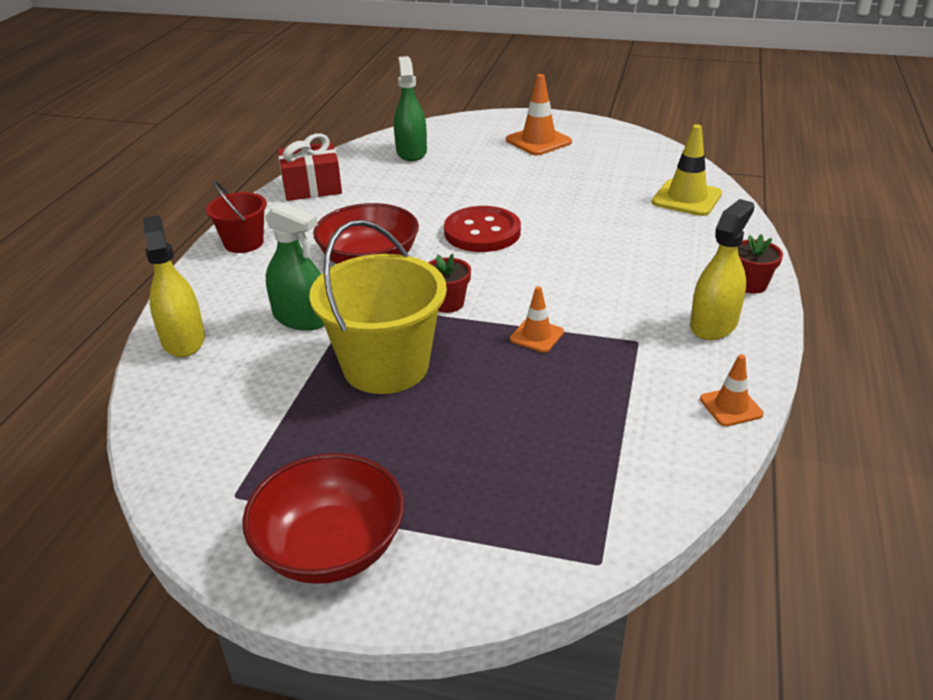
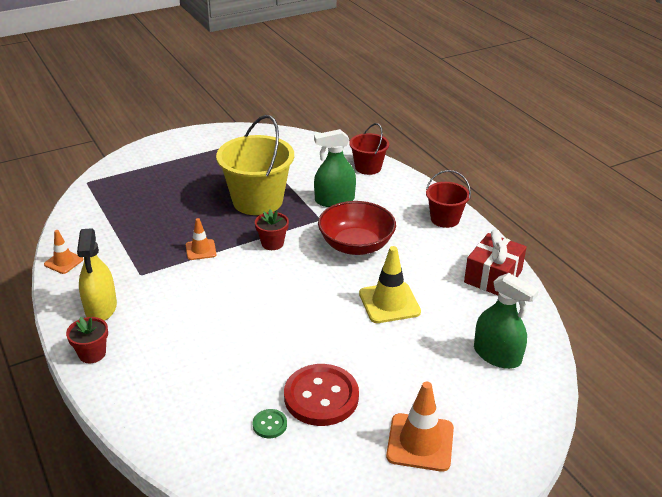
camera: 135 degrees right, 0 degrees up
(183, 340) = (368, 167): yellow spray bottle -> red bucket
(330, 547) = (191, 145): red bowl -> none
(482, 232) = (321, 302): red button -> red button (321, 397)
(630, 183) = (269, 424): none -> green button
(686, 198) = (203, 431): yellow traffic cone -> yellow traffic cone (389, 303)

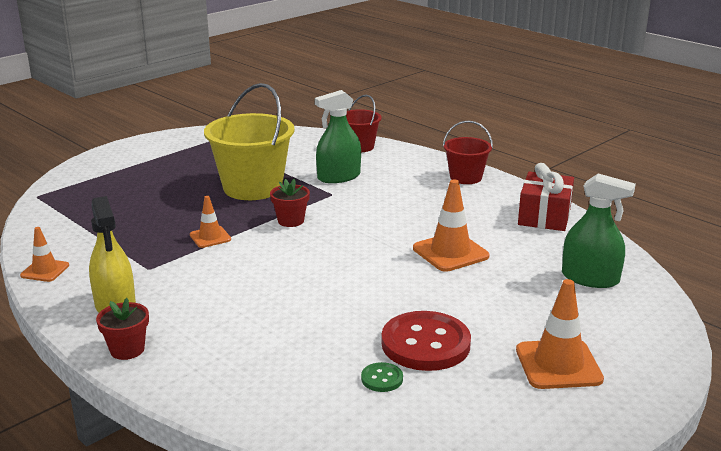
camera: 15 degrees left, 10 degrees down
(356, 245) = (385, 210): red bowl -> none
(389, 303) = (450, 252): yellow traffic cone -> orange traffic cone

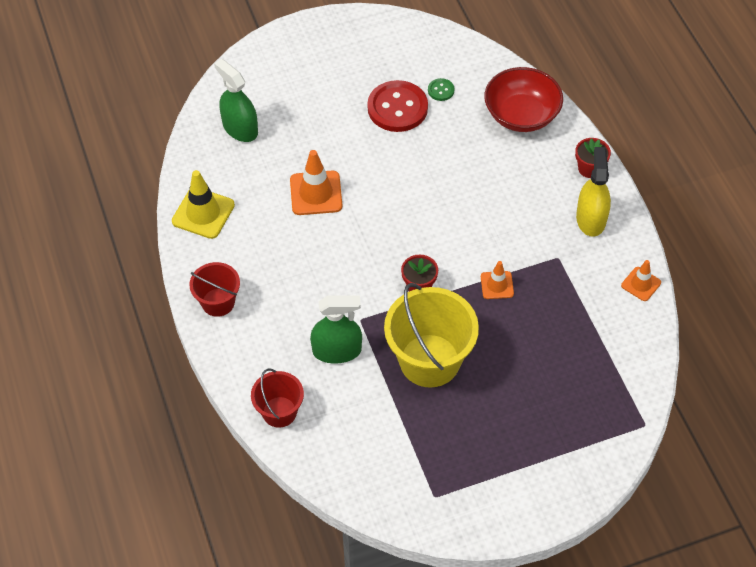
camera: 155 degrees left, 30 degrees up
(247, 382) = (521, 115): none -> red bowl
(544, 216) = (203, 213): red gift -> yellow traffic cone
(558, 365) = (330, 65): orange traffic cone -> none

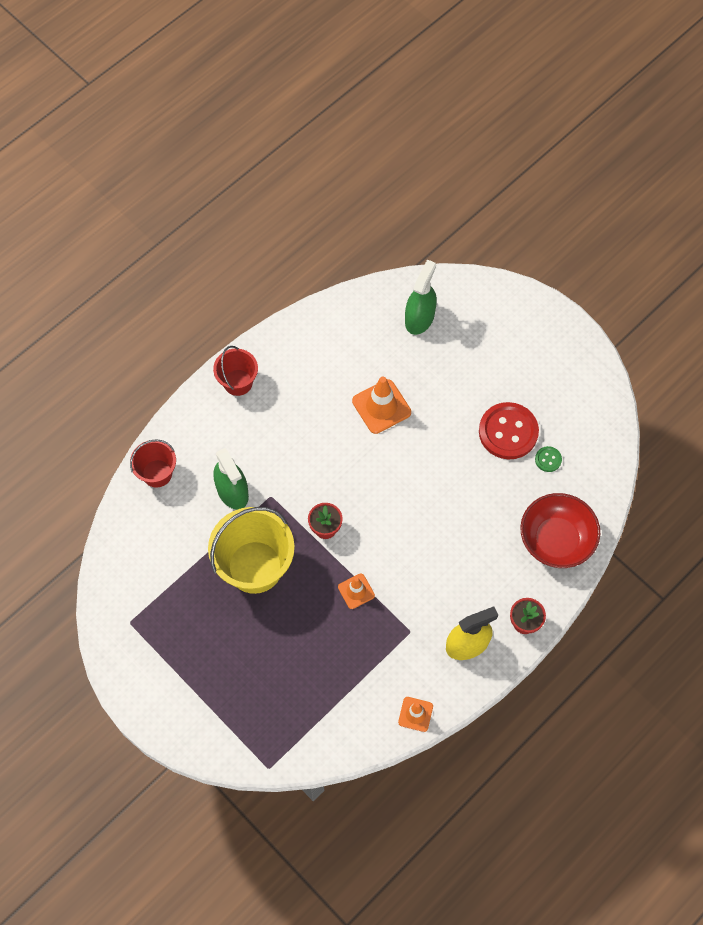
camera: 65 degrees right, 10 degrees up
(203, 213) = (318, 331): yellow traffic cone -> none

